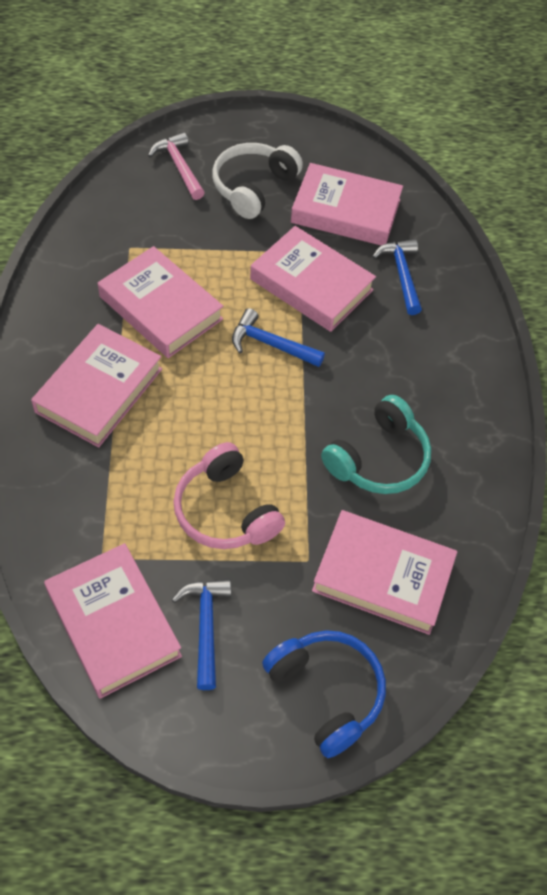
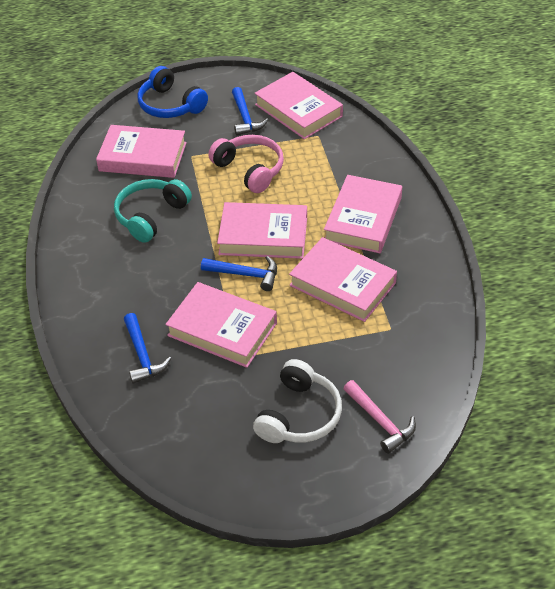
camera: 175 degrees right, 10 degrees down
(346, 211) = (202, 409): pink book -> pink book (263, 236)

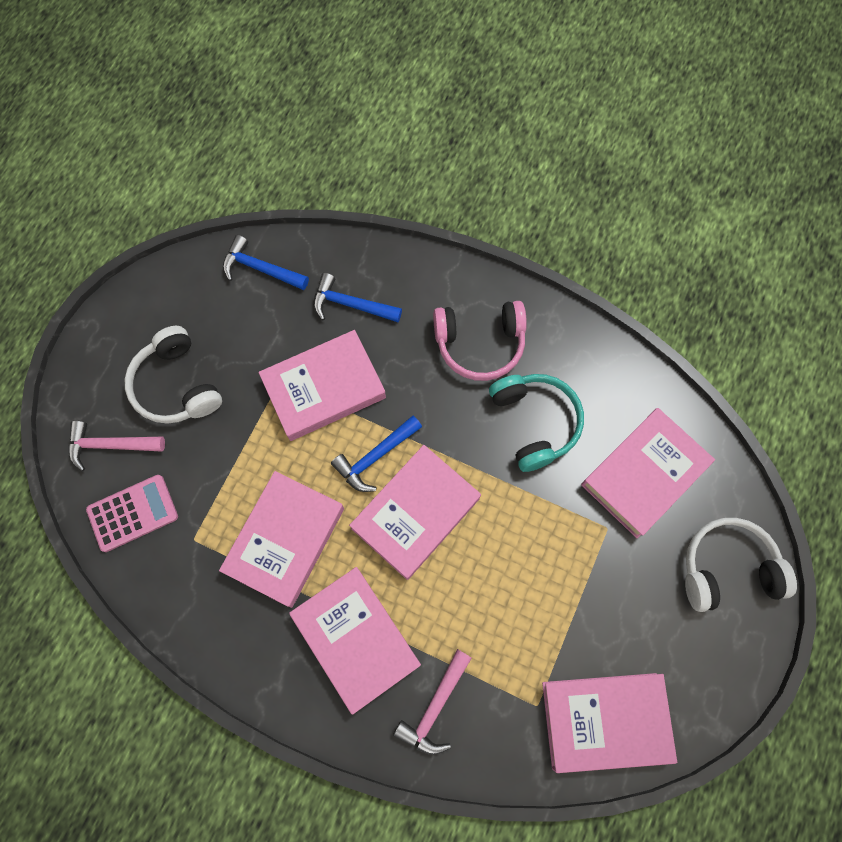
camera: 125 degrees right, 25 degrees up
(171, 105) = (727, 569): blue headphones -> white headphones
(245, 118) = (636, 641): blue hammer -> blue hammer (261, 268)
(249, 170) = (533, 575): pink headphones -> pink headphones (479, 343)
(342, 284) = (285, 540): pink book -> pink book turned 45 degrees counterclockwise
(362, 170) = (435, 707): none -> pink hammer
(409, 373) = (133, 513): none -> pink calculator

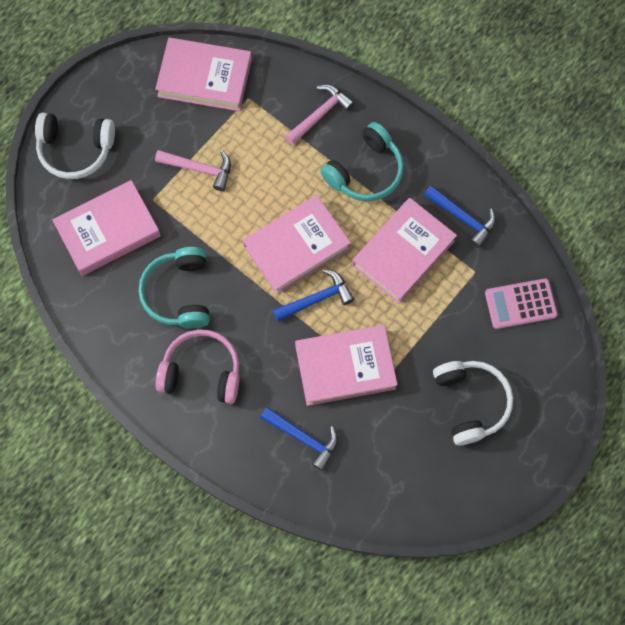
camera: 165 degrees left, 0 degrees up
(110, 445) = (533, 364): pink hammer -> pink hammer (199, 169)
(261, 268) = (377, 496): blue hammer -> blue hammer (462, 218)
(356, 639) = (365, 171): pink book -> turquoise headphones

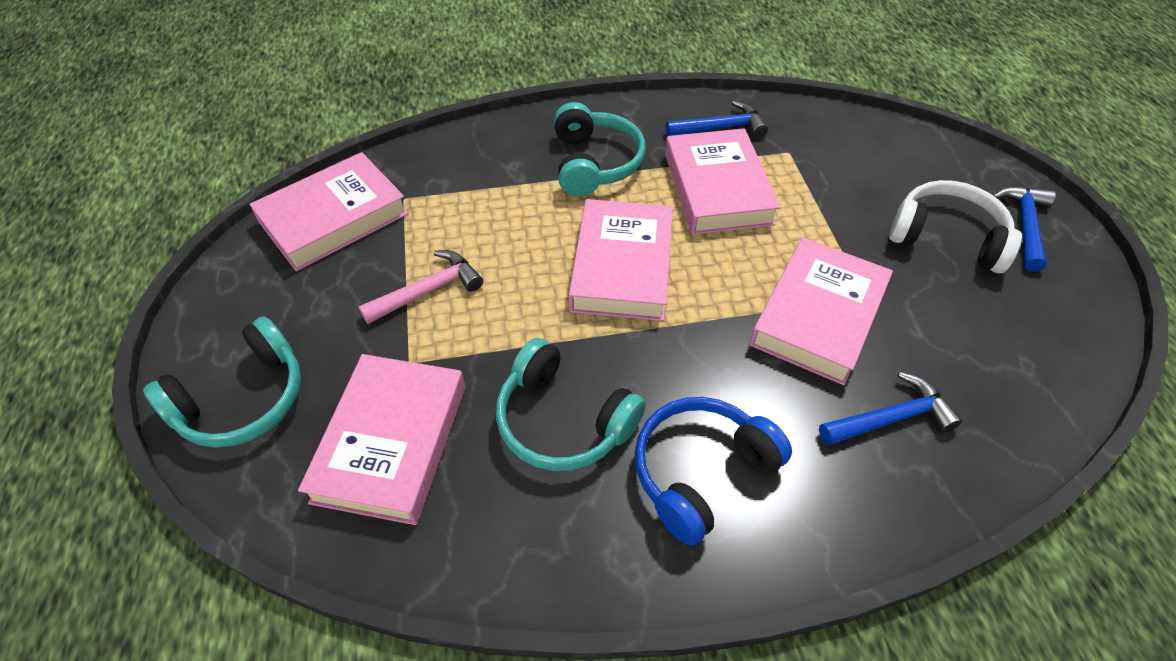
camera: 50 degrees left, 20 degrees down
(75, 149) = (242, 399): white headphones -> turquoise headphones
(201, 372) = (702, 473): pink headphones -> blue headphones
(317, 299) = (705, 288): blue hammer -> blue hammer (1024, 225)
(320, 114) = (493, 158): pink hammer -> none
(520, 304) = (854, 142): pink calculator -> none

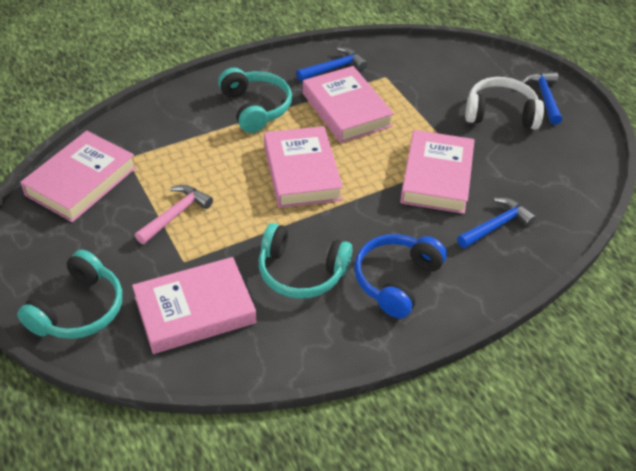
camera: 20 degrees left, 5 degrees down
(391, 442) = (195, 310): pink book -> pink book turned 75 degrees clockwise

